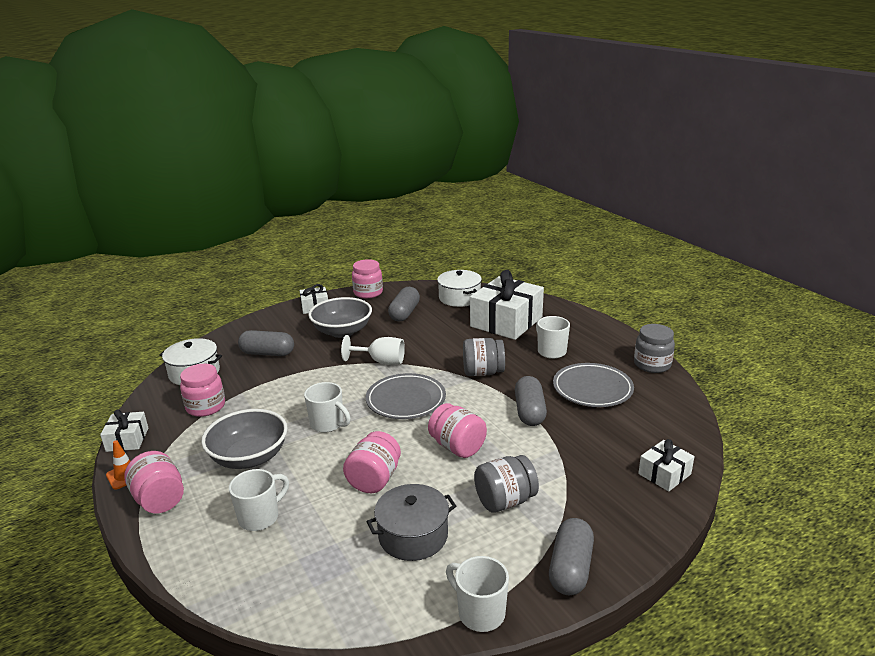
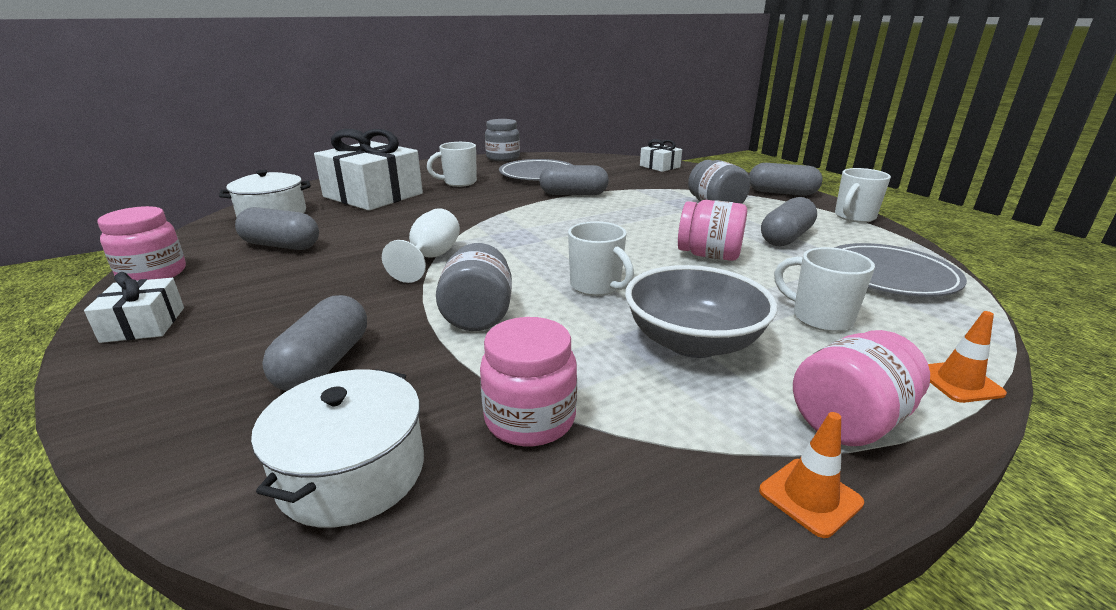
camera: 90 degrees left, 0 degrees up
(127, 439) = (674, 538): white gift -> none
(169, 558) = (959, 382): none -> orange traffic cone
(328, 424) = (597, 286): white mug -> white mug turned 105 degrees clockwise
(342, 331) = (298, 290): grey bowl -> none
(406, 400) = (541, 242): grey plate -> grey plate (890, 276)
(413, 535) = (786, 237): grey pot -> grey capsule
(457, 447) = (638, 220): pink jar -> none
(483, 372) = (489, 208): grey jar -> grey jar (478, 316)

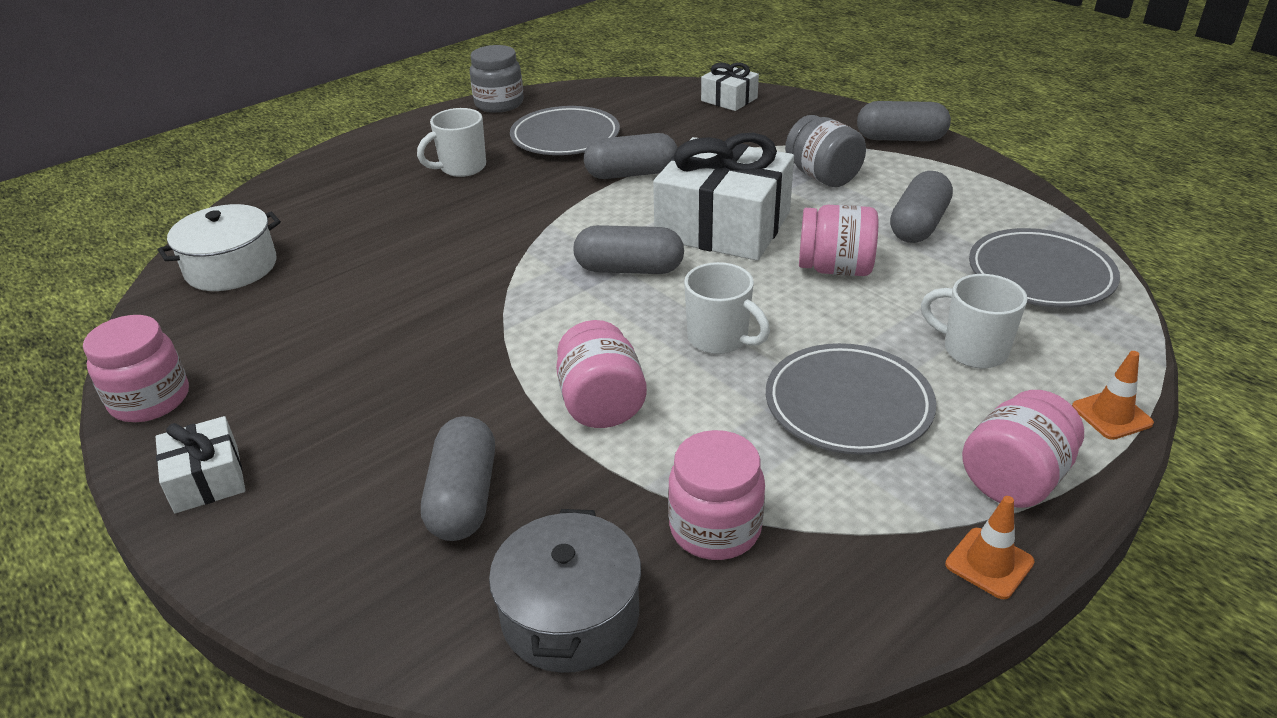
camera: 10 degrees left, 10 degrees up
(281, 245) = (287, 325): grey capsule -> grey capsule (629, 269)
(352, 472) = (570, 615): white pot -> grey pot
(373, 195) = (352, 210): white gift -> white gift (723, 226)
(431, 258) = (498, 321): white goblet -> none
(478, 316) = (601, 404): grey jar -> pink jar
(693, 342) = (848, 405): grey bowl -> grey plate
(854, 217) = (993, 176): white mug -> none

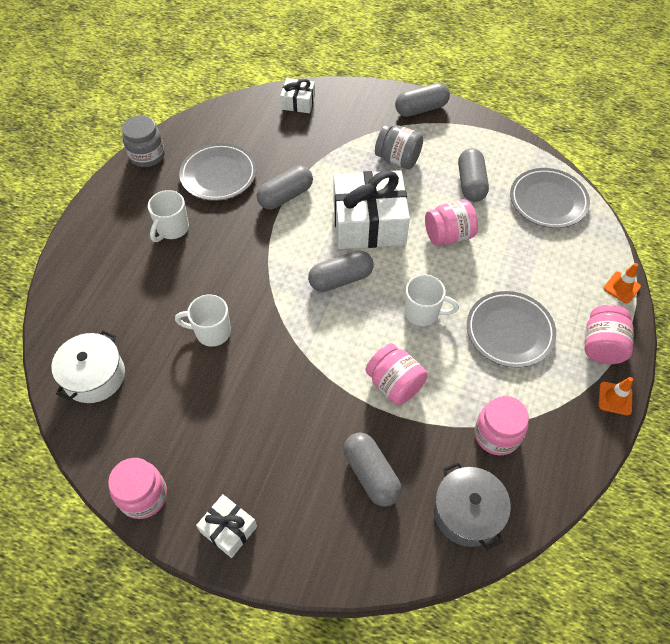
camera: 30 degrees left, 20 degrees up
(972, 350) = (544, 270): white mug -> white mug (211, 332)

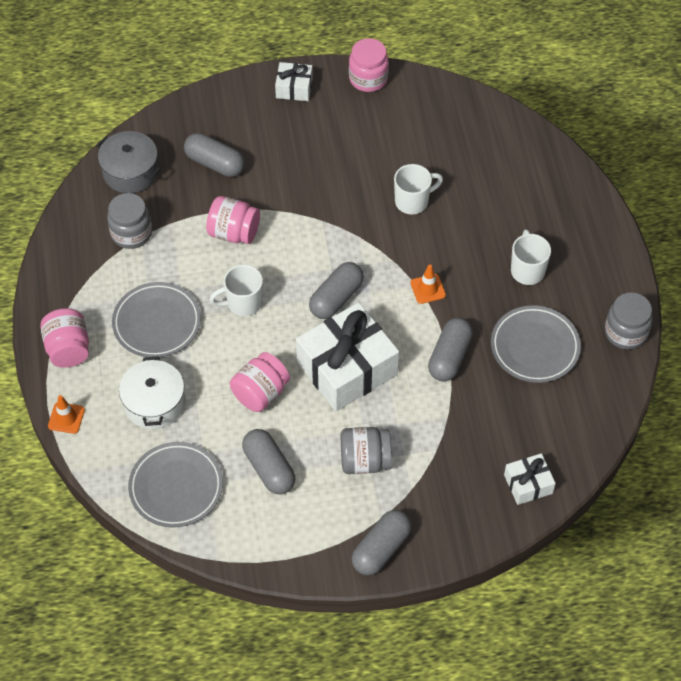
camera: 150 degrees right, 0 degrees up
(94, 376) = (475, 128): white pot -> white pot (154, 403)
(497, 435) = (131, 233): pink jar -> grey jar
(615, 398) = (43, 307): orange traffic cone -> orange traffic cone (428, 289)

